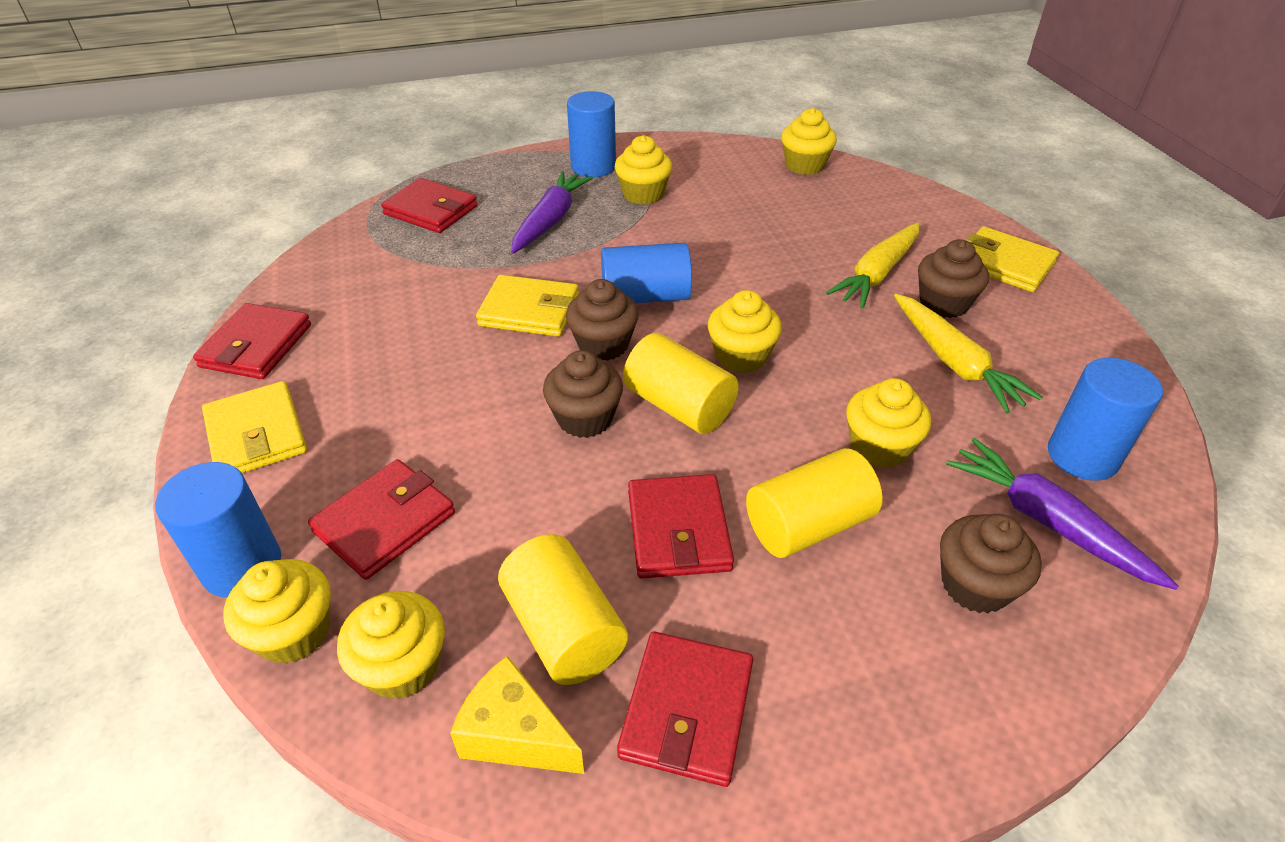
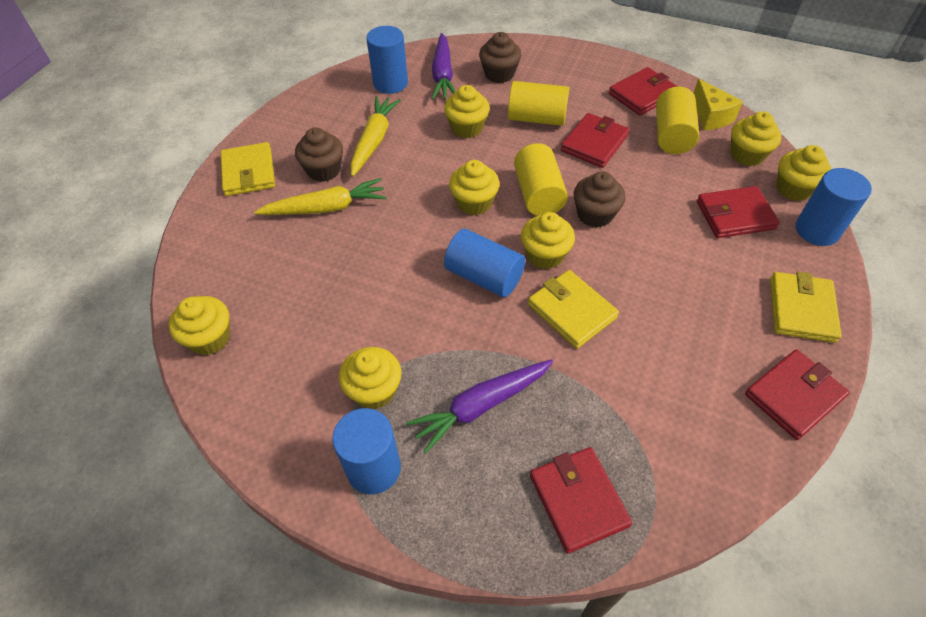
camera: 140 degrees left, 10 degrees up
(603, 345) = (545, 255): brown cupcake -> yellow cupcake

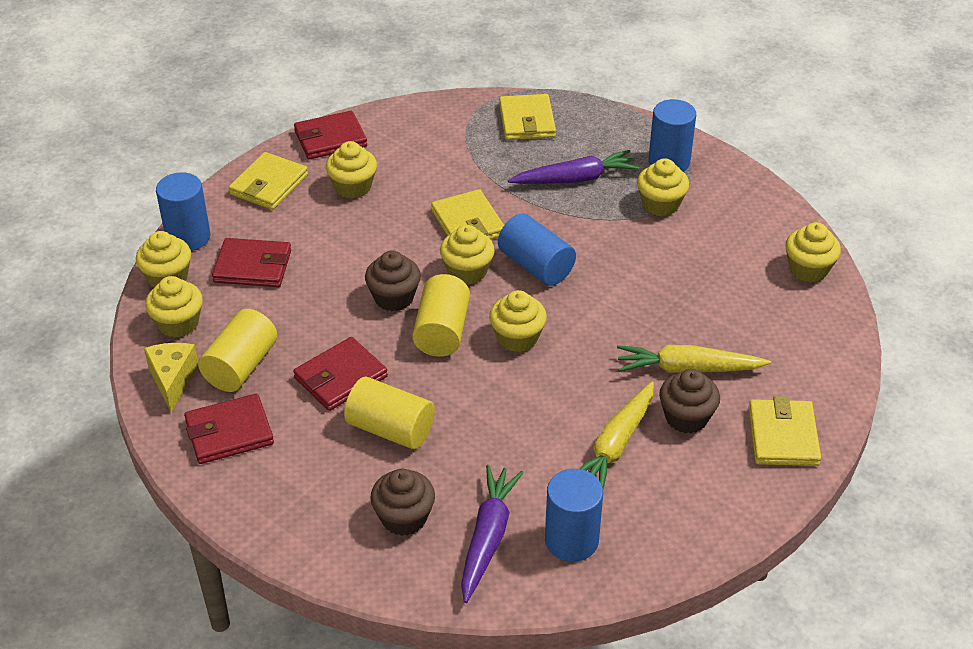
camera: 165 degrees left, 10 degrees down
(467, 127) = (487, 437): yellow cupcake -> yellow cupcake (353, 187)
(578, 500) = (527, 121): red wallet -> yellow wallet

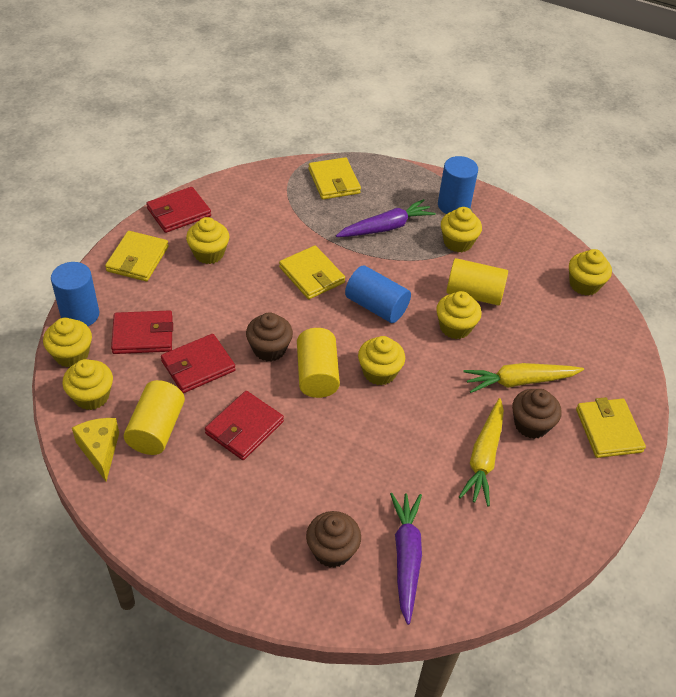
camera: 15 degrees left, 5 degrees up
(229, 432) = (162, 493): red wallet -> red wallet (198, 366)
(390, 429) = (299, 469): yellow cylinder -> yellow cylinder (474, 294)
(467, 272) = (323, 318): yellow cupcake -> yellow cupcake (455, 327)
(571, 540) = (474, 549): blue cylinder -> none

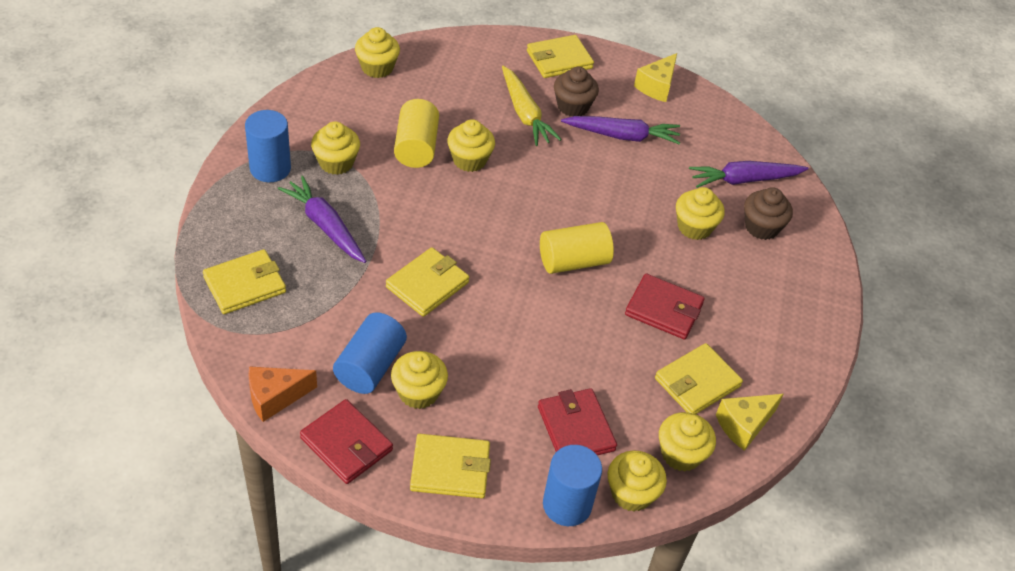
camera: 105 degrees left, 0 degrees up
(156, 429) = (697, 382): yellow cylinder -> yellow wallet
(198, 366) = (601, 365): red wallet -> none
(229, 185) = (275, 397): none -> orange cheese
(269, 349) = (553, 306): brown cupcake -> none
(376, 306) = (460, 223): blue cylinder -> blue cylinder (370, 366)
(379, 372) = (551, 213): yellow cupcake -> yellow cupcake (694, 227)
(483, 457) = (622, 136): yellow carrot -> purple carrot
(567, 514) = (656, 86): none -> yellow cheese

